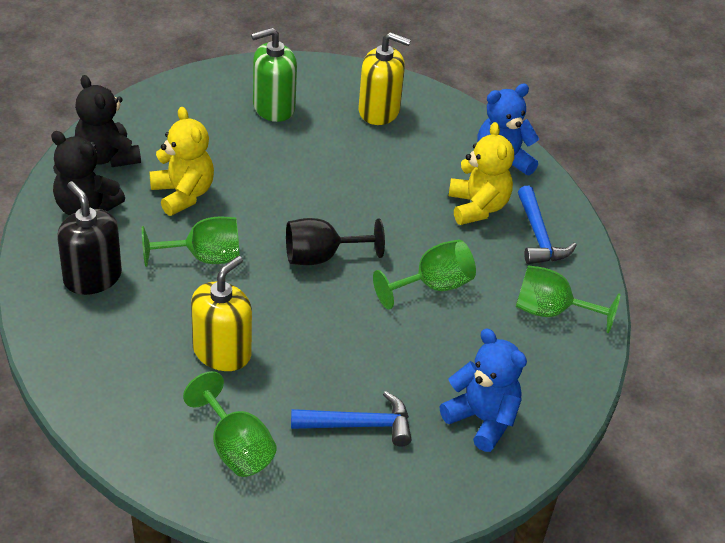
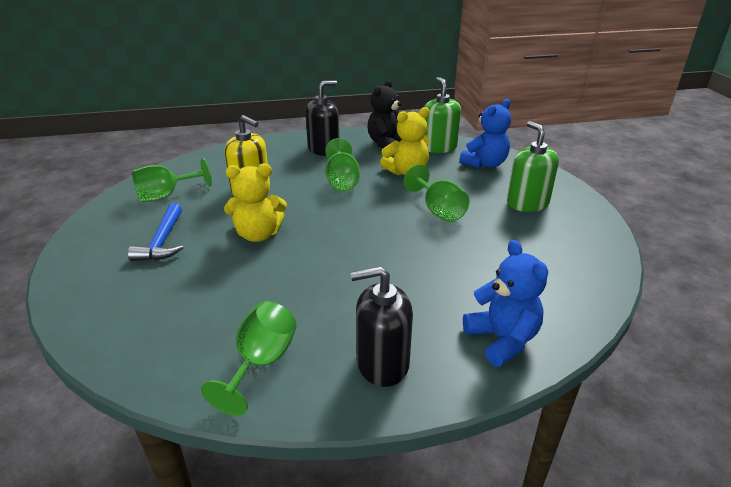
camera: 95 degrees right, 10 degrees down
(107, 157) = (438, 147): black teddy bear -> green soap dispenser
(321, 257) = (344, 226): black goblet -> none
(379, 111) = (554, 257): yellow soap dispenser -> none
(432, 286) = (306, 282): green goblet -> green goblet (438, 210)
(477, 207) = (423, 317): yellow teddy bear -> yellow teddy bear (258, 234)
(482, 420) = (138, 304): blue teddy bear -> blue teddy bear (485, 164)
(538, 236) = (382, 363): blue hammer -> black soap dispenser

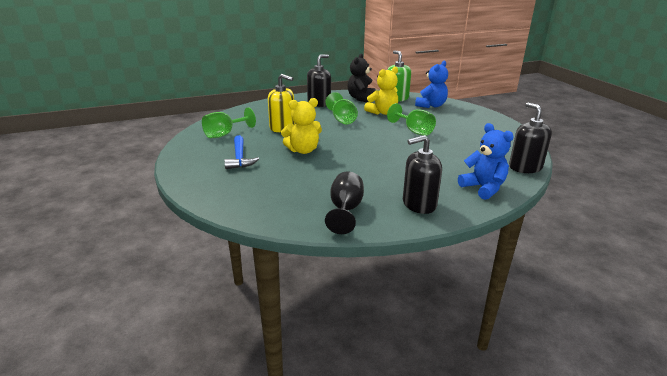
camera: 10 degrees left, 5 degrees down
(261, 363) = (345, 210): green goblet -> black goblet
(527, 203) = (467, 124): green soap dispenser -> none
(589, 301) = (525, 167): none -> black soap dispenser

